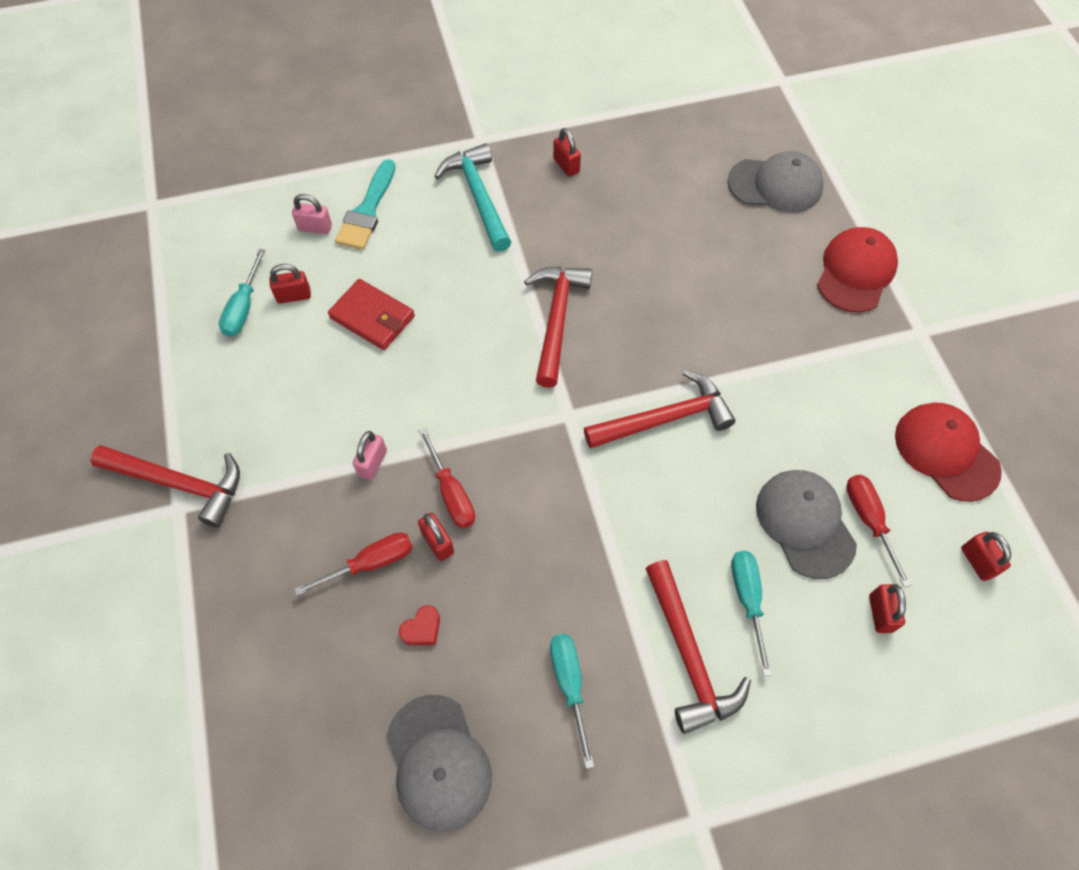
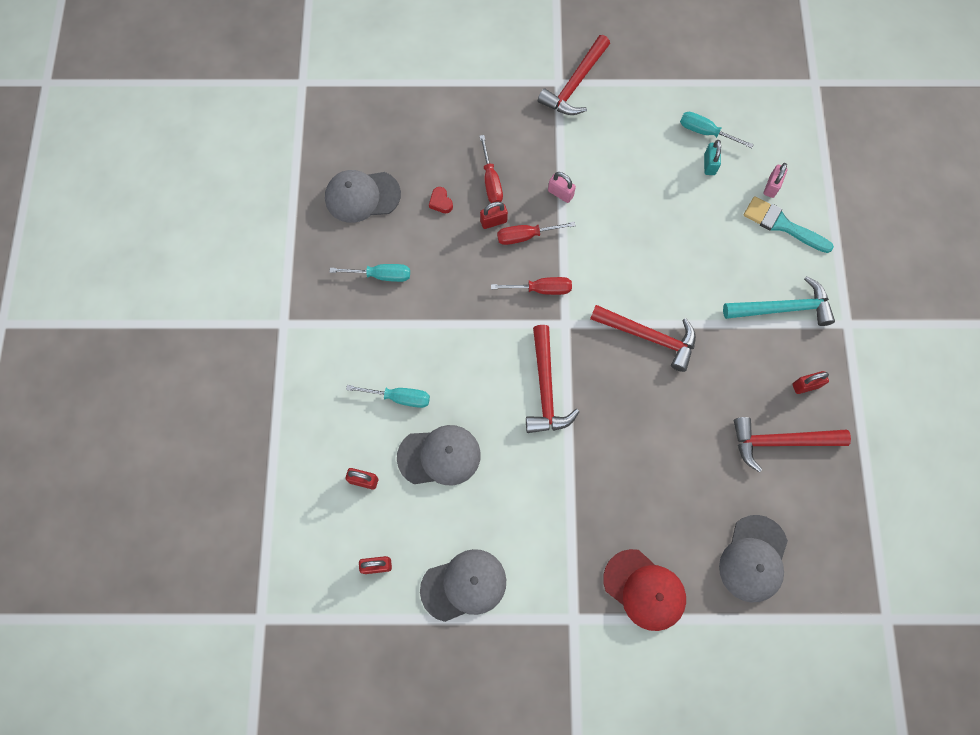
camera: 105 degrees right, 10 degrees up
(294, 296) = (709, 164): red padlock -> turquoise padlock
(372, 317) = (679, 212): red wallet -> none
(688, 655) = (376, 349): red hammer -> red hammer (780, 441)
(868, 520) = (429, 502): red screwdriver -> red screwdriver (541, 289)
(946, 452) = (464, 585): red cap -> grey cap

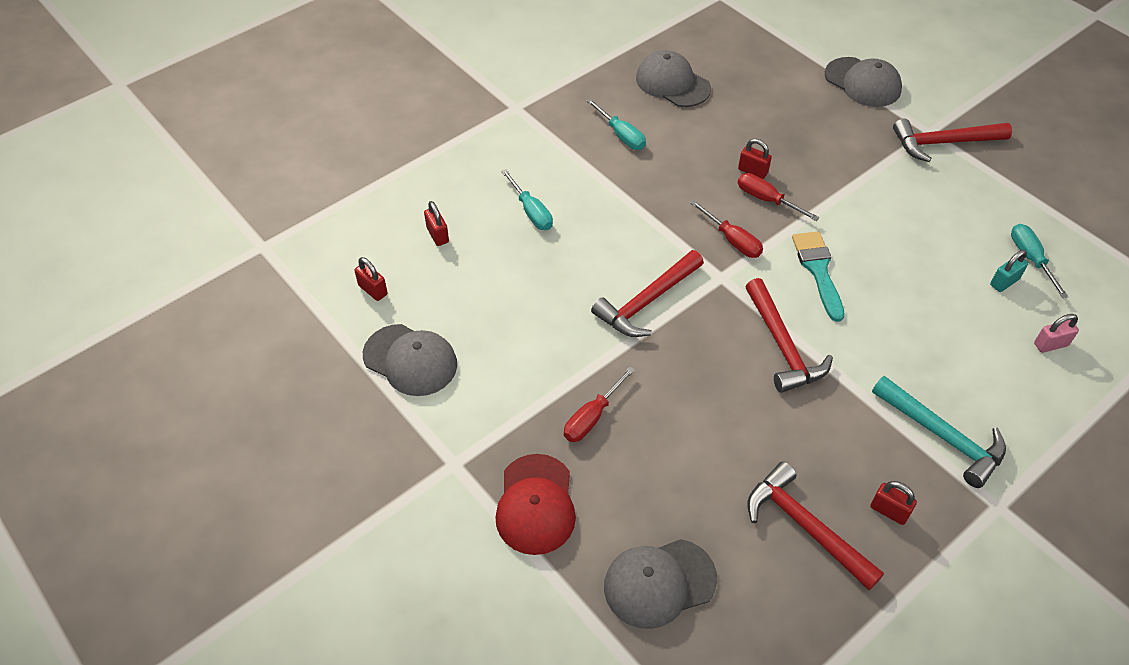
camera: 50 degrees right, 20 degrees down
(439, 456) = (508, 269): grey cap -> grey cap (862, 82)
(441, 202) = (727, 129): red heart -> none
(491, 181) = (785, 147): red screwdriver -> red screwdriver (592, 417)
(560, 193) = (834, 197): pink padlock -> none
(782, 225) = (1025, 379): turquoise brush -> turquoise brush (818, 270)

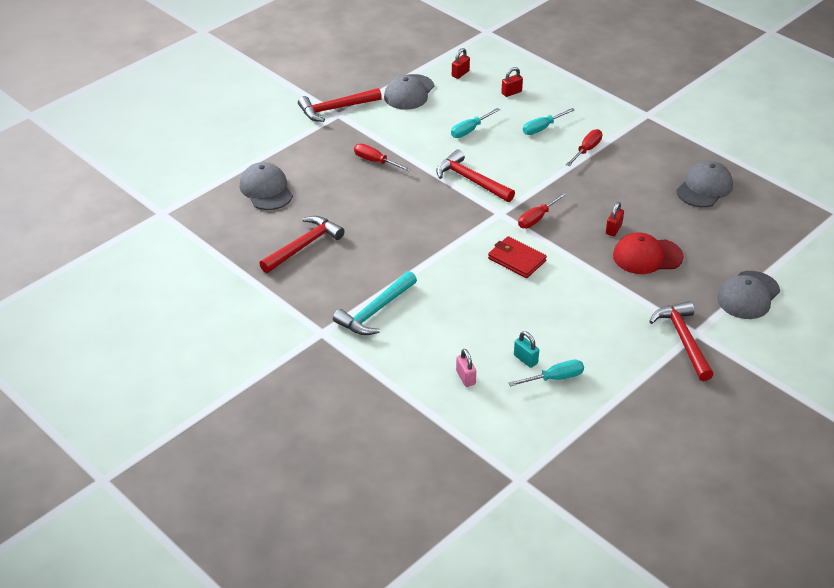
camera: 85 degrees right, 10 degrees down
(535, 504) = (314, 144): red cap -> red cap (647, 256)
(621, 135) = (633, 164): turquoise screwdriver -> turquoise screwdriver (470, 130)
(766, 199) = (584, 236): red screwdriver -> red screwdriver (586, 150)
(782, 345) = (443, 240): red hammer -> red hammer (336, 109)
(818, 270) = (516, 259): turquoise brush -> red wallet
(889, 511) = (316, 282): red padlock -> none

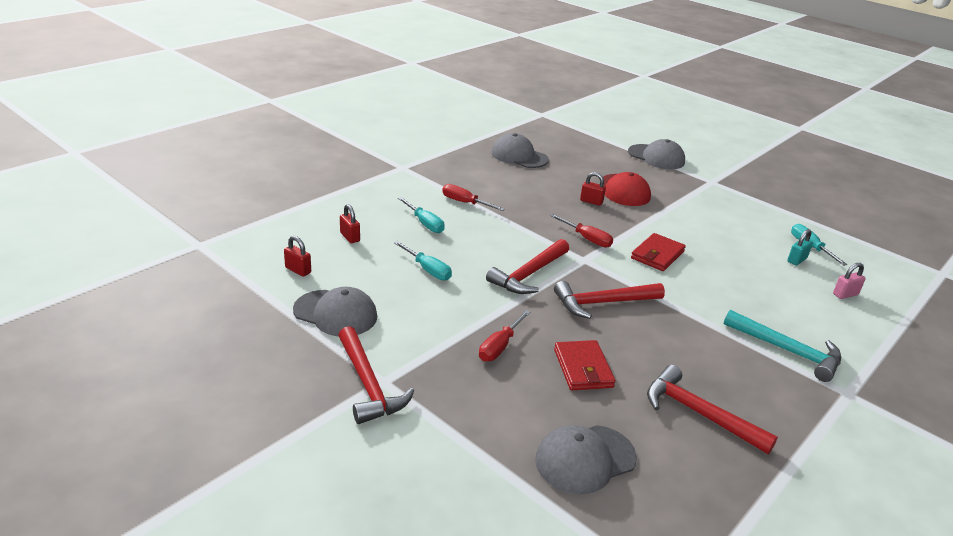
camera: 95 degrees left, 10 degrees down
(352, 197) = (583, 368): none -> red wallet
(683, 340) = (724, 187): red hammer -> red hammer (603, 303)

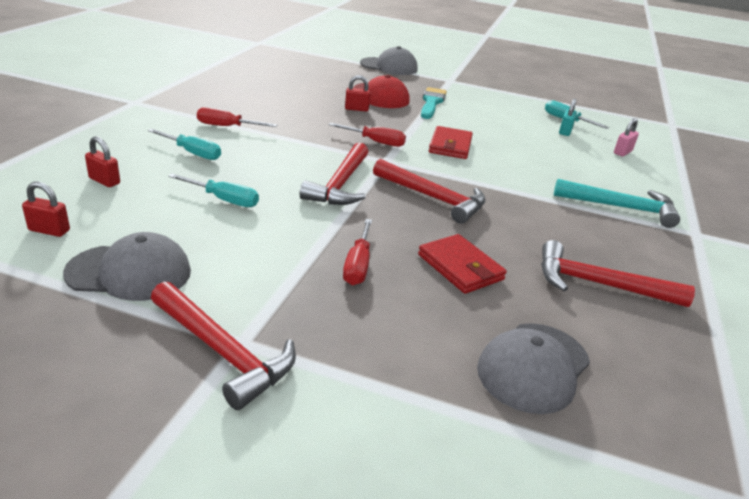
camera: 25 degrees left, 0 degrees up
(519, 156) = (259, 78): grey cap -> none
(603, 303) = (433, 198): red hammer -> red hammer turned 105 degrees counterclockwise
(673, 205) = (432, 102): none -> turquoise brush

